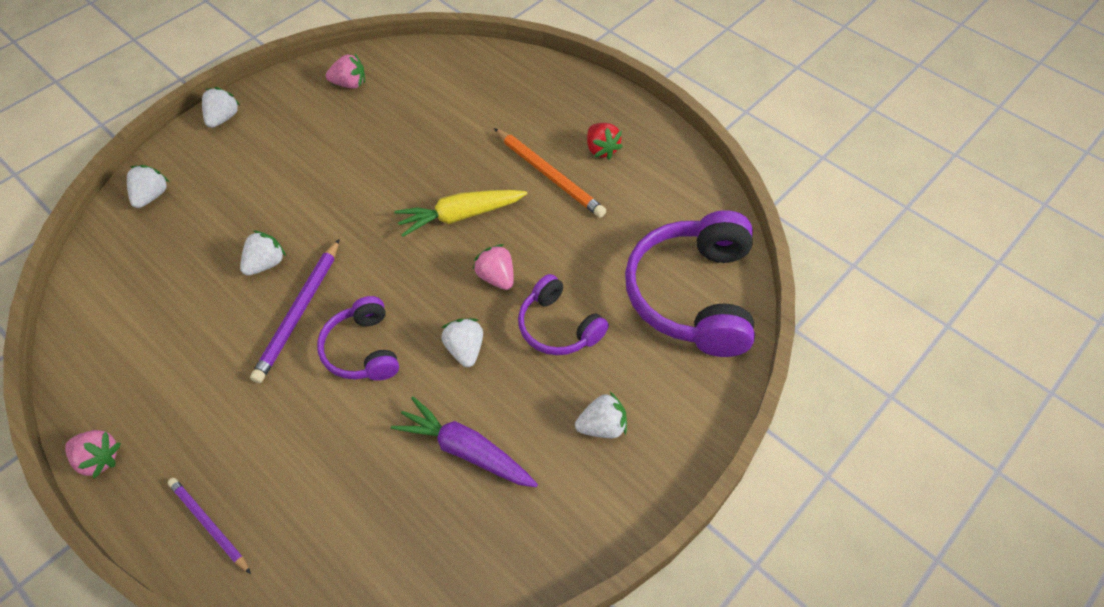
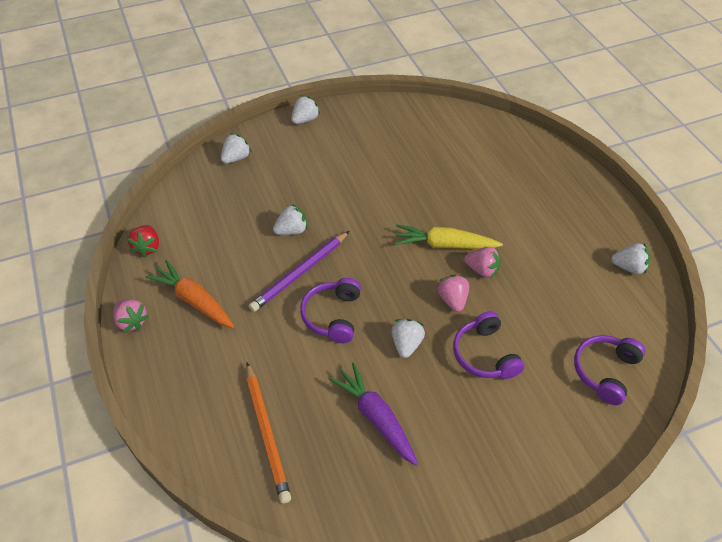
camera: 25 degrees right, 5 degrees down
(174, 399) = (194, 301): none -> orange carrot
(209, 525) = (181, 395): purple pencil -> none
(349, 84) = (403, 122): pink strawberry -> pink strawberry (482, 270)
(549, 175) = (527, 237): orange pencil -> orange pencil (267, 433)
(601, 149) = (577, 232): red strawberry -> red strawberry (147, 247)
(602, 426) = (487, 443): white strawberry -> white strawberry (629, 267)
(692, 295) = (605, 371): purple headphones -> purple headphones, size x0.56

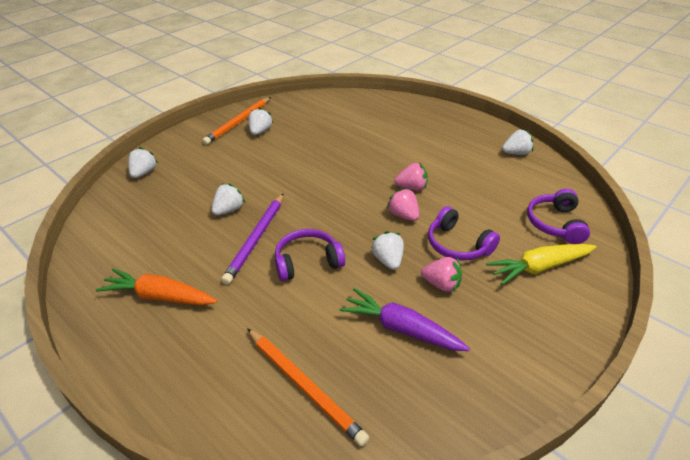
camera: 25 degrees left, 10 degrees down
(132, 322) = (97, 339): pink strawberry -> pink strawberry (441, 284)
(147, 247) = (84, 268): red strawberry -> none
(305, 120) = (195, 131): white strawberry -> white strawberry (260, 131)
(332, 316) = (307, 262): purple headphones -> purple headphones turned 90 degrees clockwise
(353, 122) = (238, 122): none -> orange pencil
(444, 245) = (370, 180): yellow carrot -> yellow carrot (539, 267)

